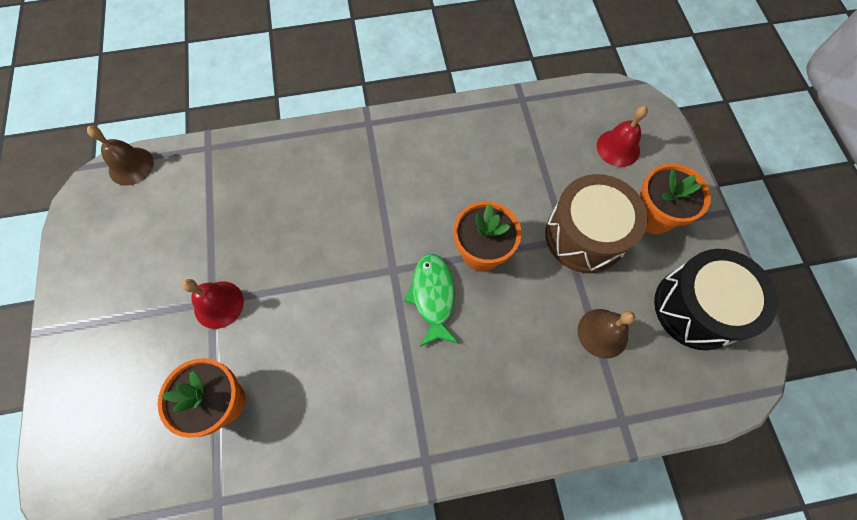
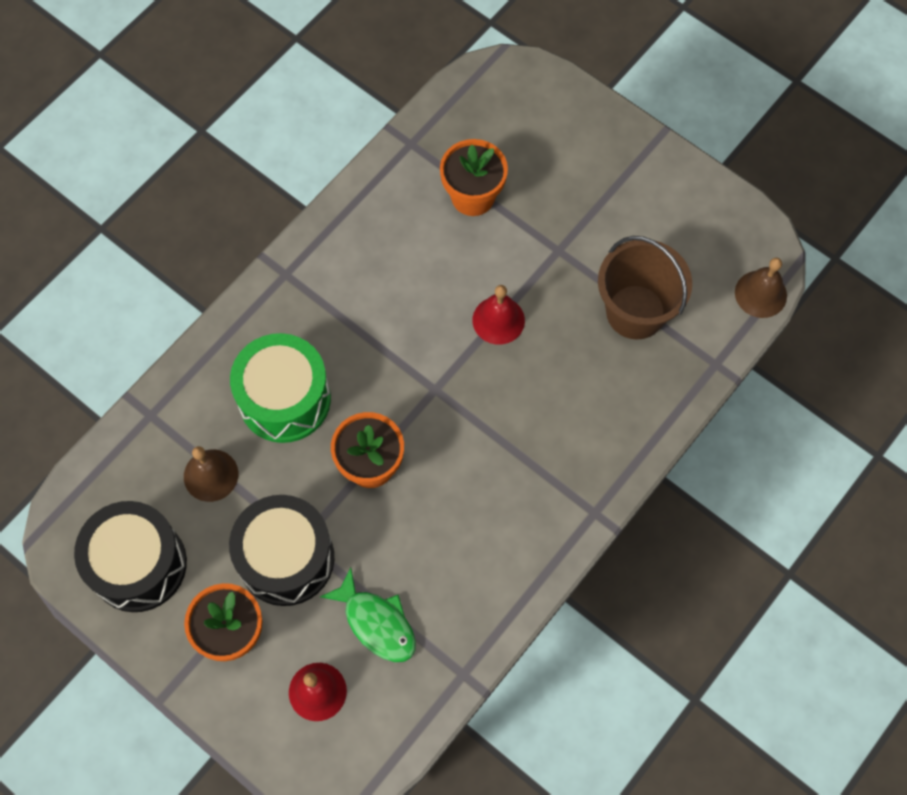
camera: 140 degrees right, 0 degrees up
(214, 216) = (635, 312): none -> brown bucket
(219, 304) = (550, 252): red bell -> red bell (498, 320)
(433, 296) = (381, 394): green fish -> green fish (377, 623)
(506, 349) = (284, 399): none -> green drum
(585, 235) = (286, 558): brown drum -> black drum

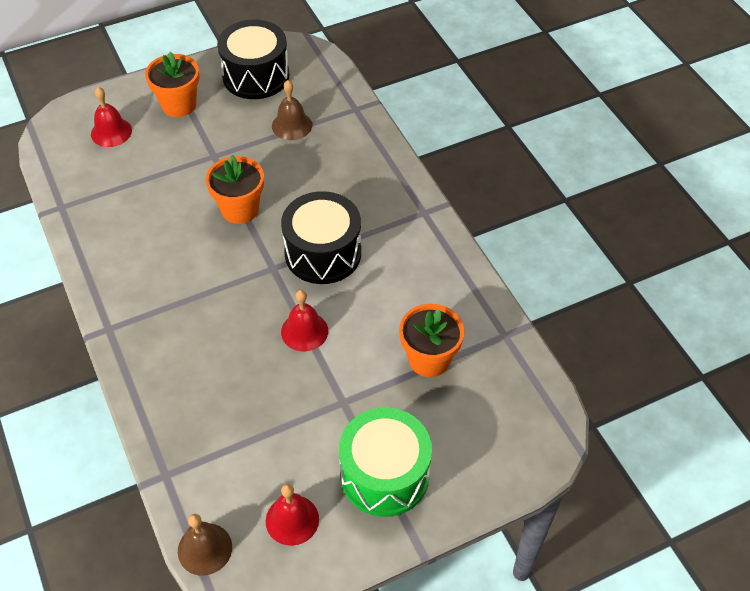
camera: 115 degrees right, 15 degrees down
(284, 399) = (322, 179): green drum -> green drum (384, 475)
(286, 558) = (207, 144): black drum -> black drum (323, 253)
(377, 623) = (130, 175): green fish -> none
(635, 312) = (251, 434): brown bucket -> none
(695, 238) = (292, 520): none -> red bell

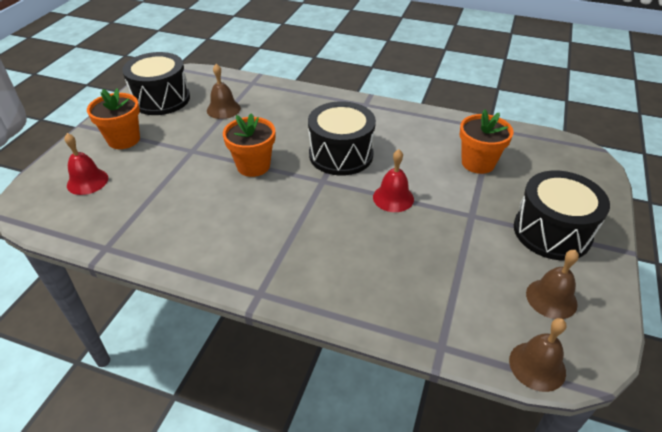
camera: 45 degrees left, 10 degrees down
(292, 520) = (551, 298): red bell -> brown bell
(384, 475) = (552, 232): green drum -> black drum

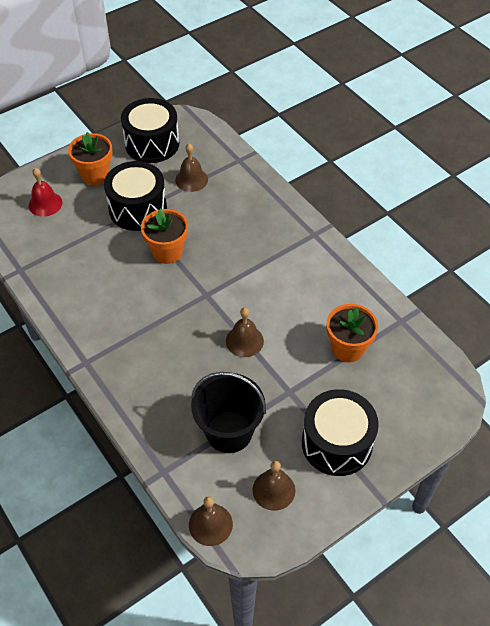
camera: 35 degrees right, 10 degrees up
(341, 154) = (243, 277): black drum -> black drum (138, 209)
(393, 198) = (244, 341): red bell -> brown bell
(460, 274) = (229, 432): none -> black bucket

